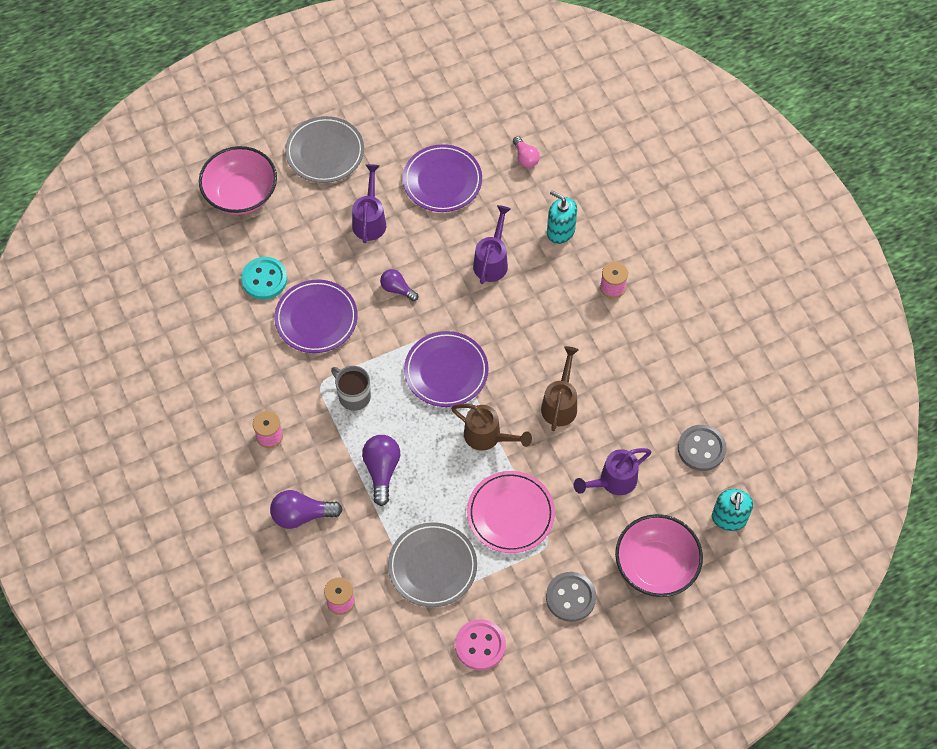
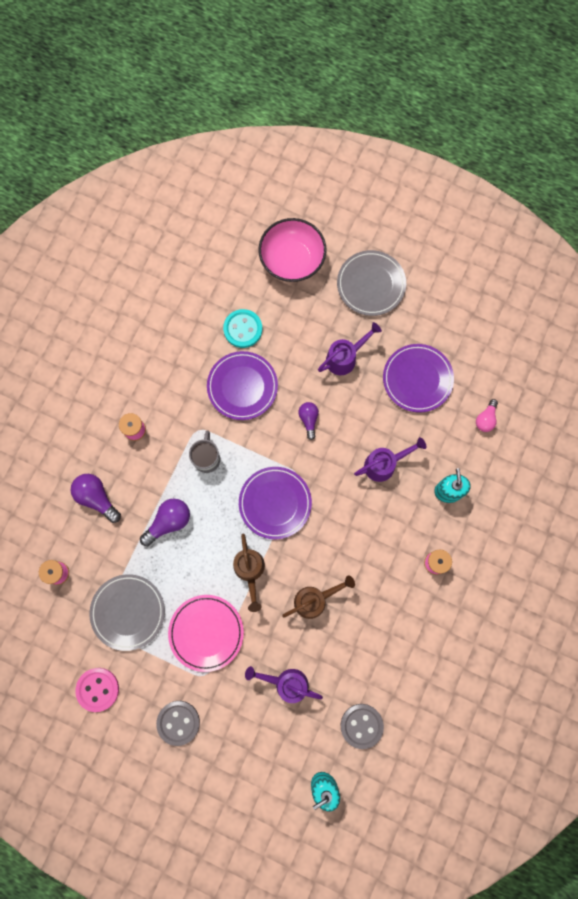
camera: 50 degrees right, 15 degrees up
(655, 566) = (247, 763): pink bowl -> none

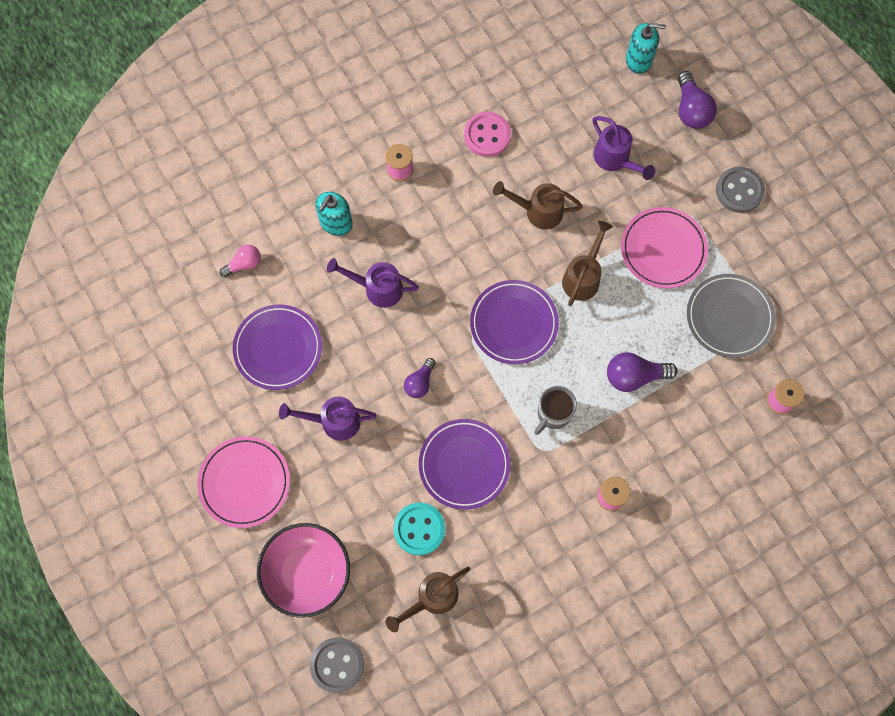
camera: 145 degrees left, 5 degrees down
(96, 498) = (695, 450): purple light bulb -> purple light bulb (691, 110)
(97, 689) = (800, 267): pink button -> pink button (487, 135)
(206, 295) = (432, 597): none -> brown watering can
(361, 725) = (571, 84): grey button -> grey button (337, 665)
(371, 284) = (244, 482): grey plate -> pink plate

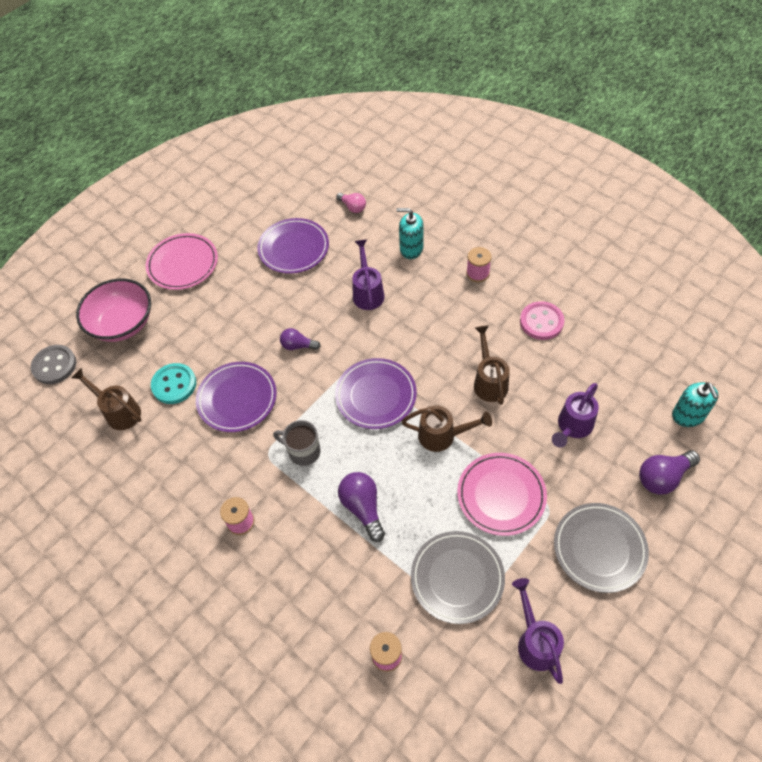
camera: 75 degrees right, 15 degrees down
(334, 421) = (247, 301): purple watering can -> purple watering can (535, 641)
(739, 191) = (599, 548): grey button -> grey plate

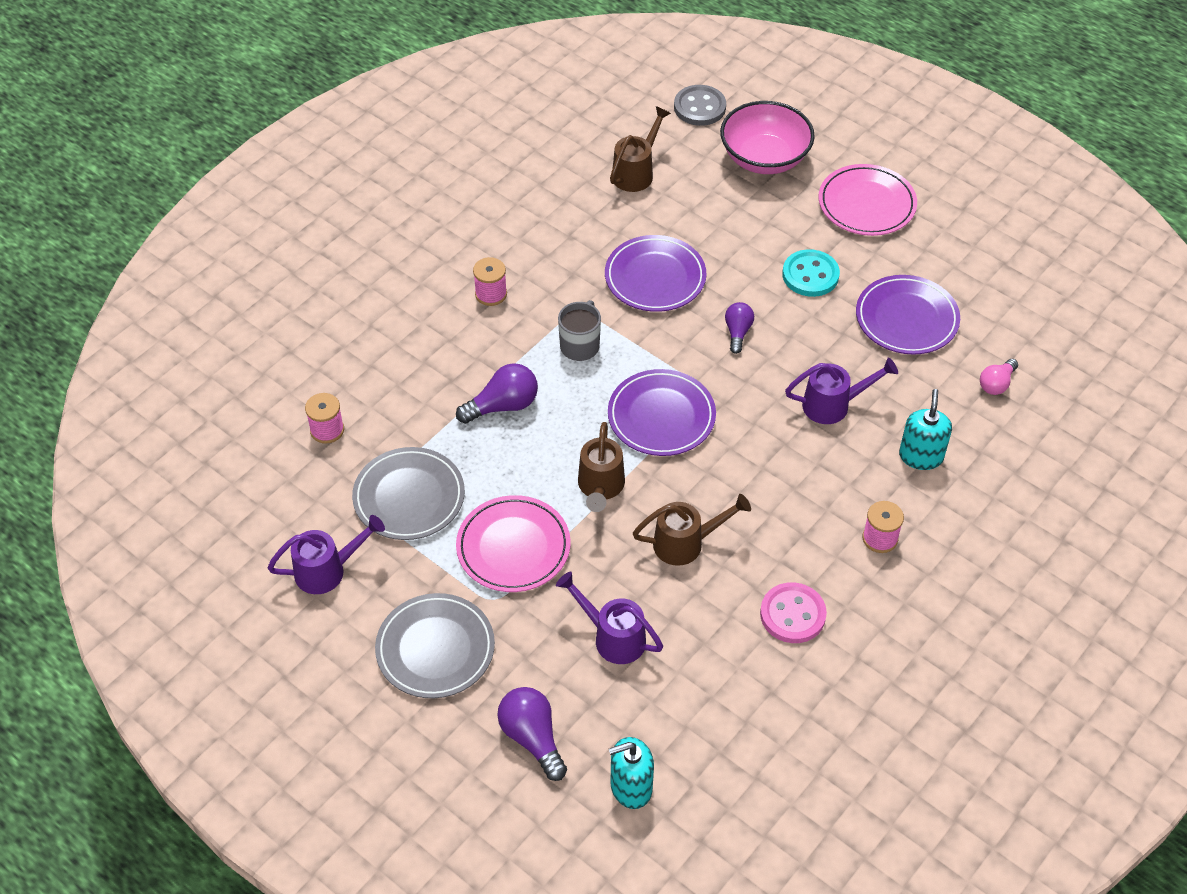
camera: 85 degrees right, 5 degrees down
(174, 384) = (675, 217): turquoise button -> turquoise button (810, 275)

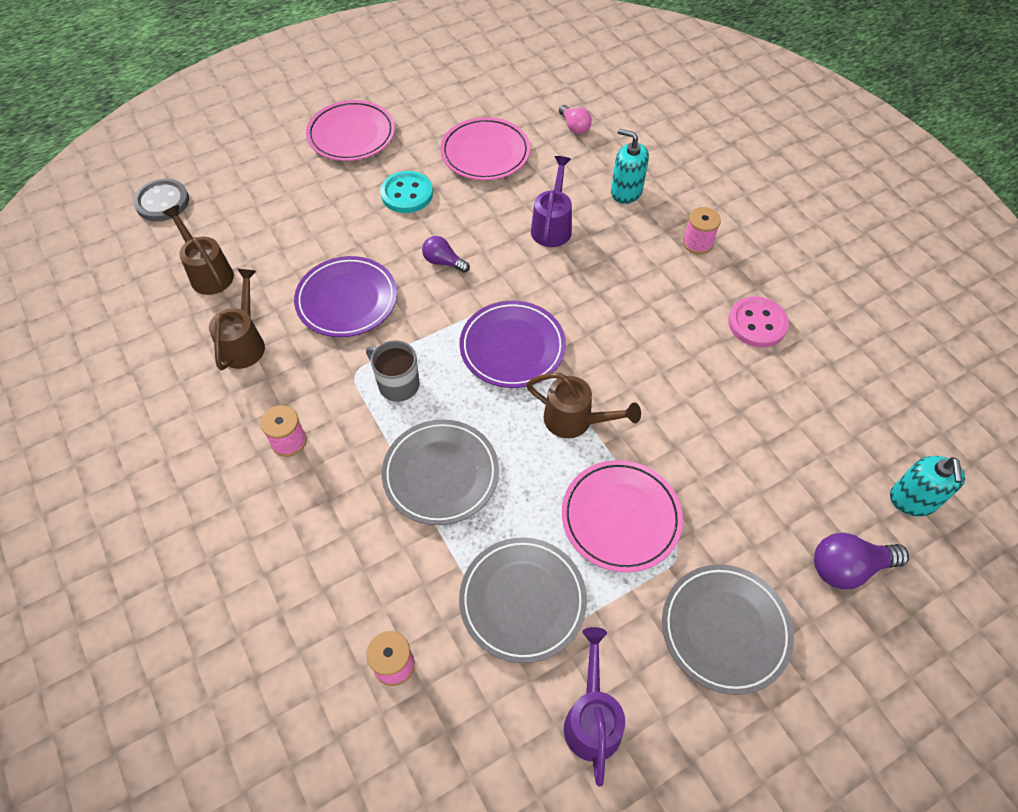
camera: 70 degrees left, 5 degrees up
(503, 406) = (441, 474): purple light bulb -> grey plate
(613, 637) = (749, 463): purple watering can -> none
(685, 543) = (661, 374): brown watering can -> brown watering can (244, 343)
(764, 158) = (256, 179): pink bowl -> none
(906, 319) = (485, 153): purple plate -> pink plate

